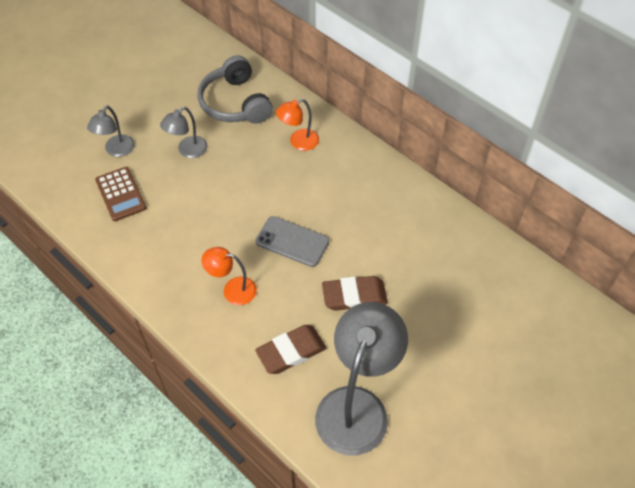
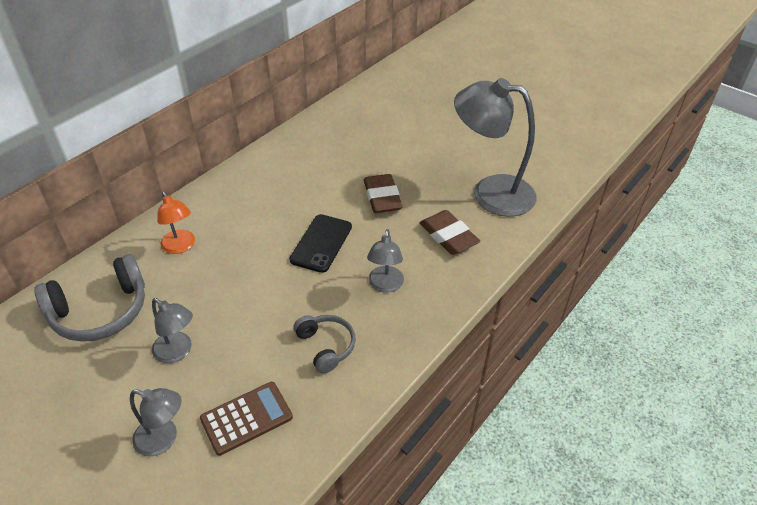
camera: 95 degrees left, 10 degrees down
(173, 243) = (326, 346): none -> grey headphones
(232, 289) = (385, 285): orange lamp -> grey lamp
(292, 241) = (321, 243): grey phone -> black phone

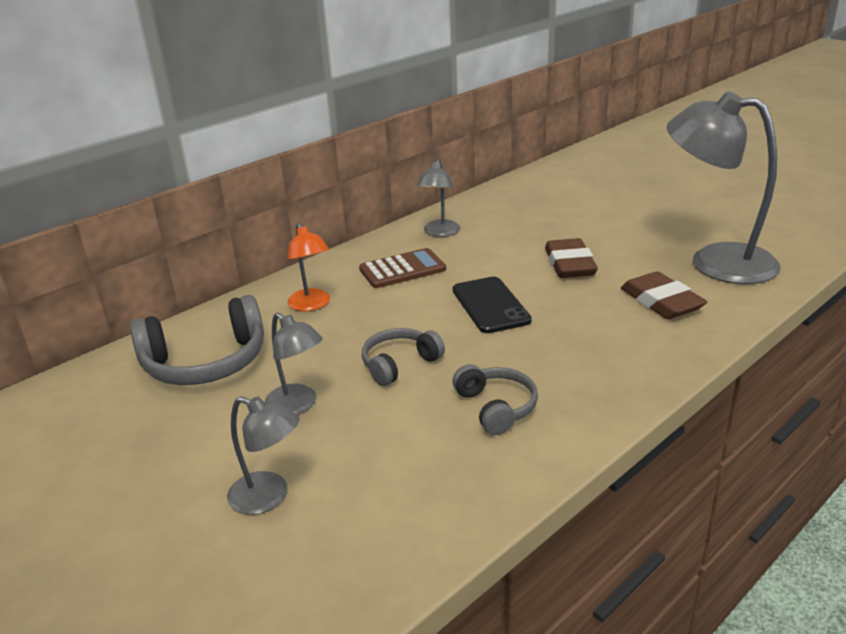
camera: 10 degrees right, 15 degrees down
(246, 418) = (384, 480): brown calculator -> brown calculator (402, 269)
(253, 307) = (399, 364): none -> grey headphones
(321, 243) = (490, 305): black phone -> black phone turned 45 degrees counterclockwise
(385, 285) = (577, 348): grey lamp -> grey lamp (440, 233)

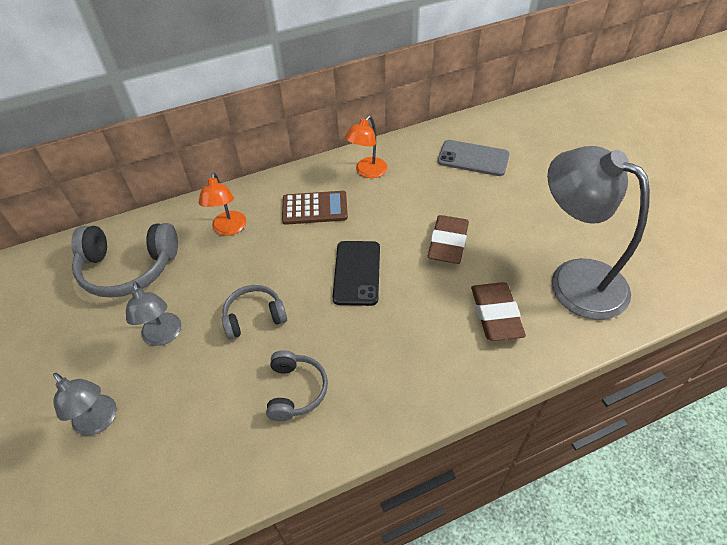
camera: 20 degrees right, 20 degrees up
(440, 233) = (367, 172): grey lamp -> orange lamp
(544, 203) = (473, 158): none -> grey phone

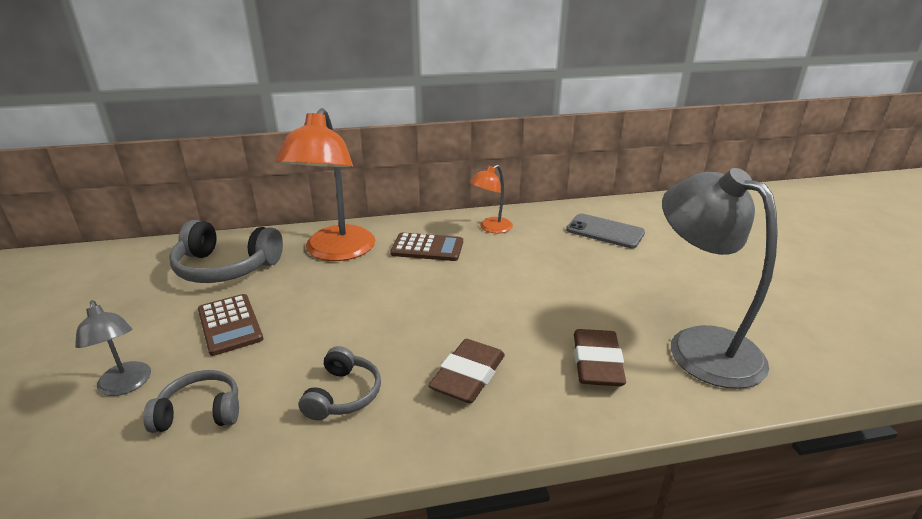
camera: 10 degrees right, 20 degrees down
(163, 336) = (230, 325): grey lamp -> brown calculator
(229, 229) = (336, 252): orange lamp -> orange lamp, size x1.98
(254, 317) = (328, 323): grey headphones -> grey headphones (200, 412)
(357, 273) = (451, 303): black phone -> none
(448, 243) = (558, 293): brown eraser -> brown eraser (468, 376)

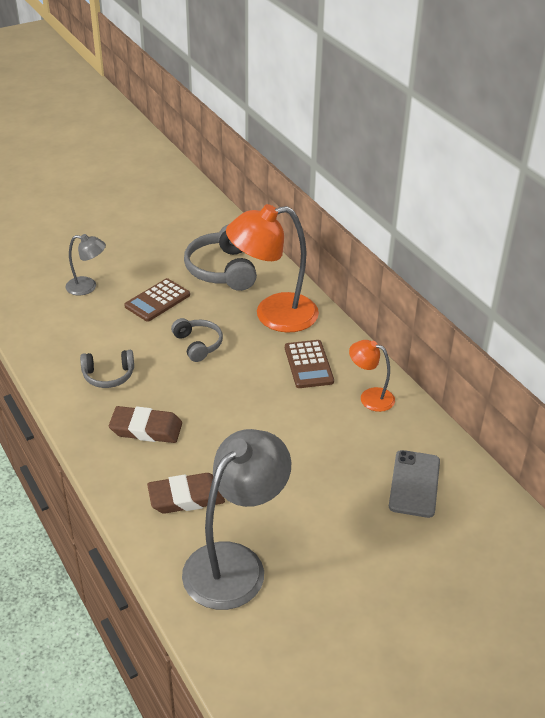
camera: 70 degrees right, 10 degrees up
(126, 385) = (87, 287): grey lamp -> grey lamp turned 120 degrees counterclockwise
(200, 412) = (76, 324): grey headphones -> grey headphones (198, 344)

